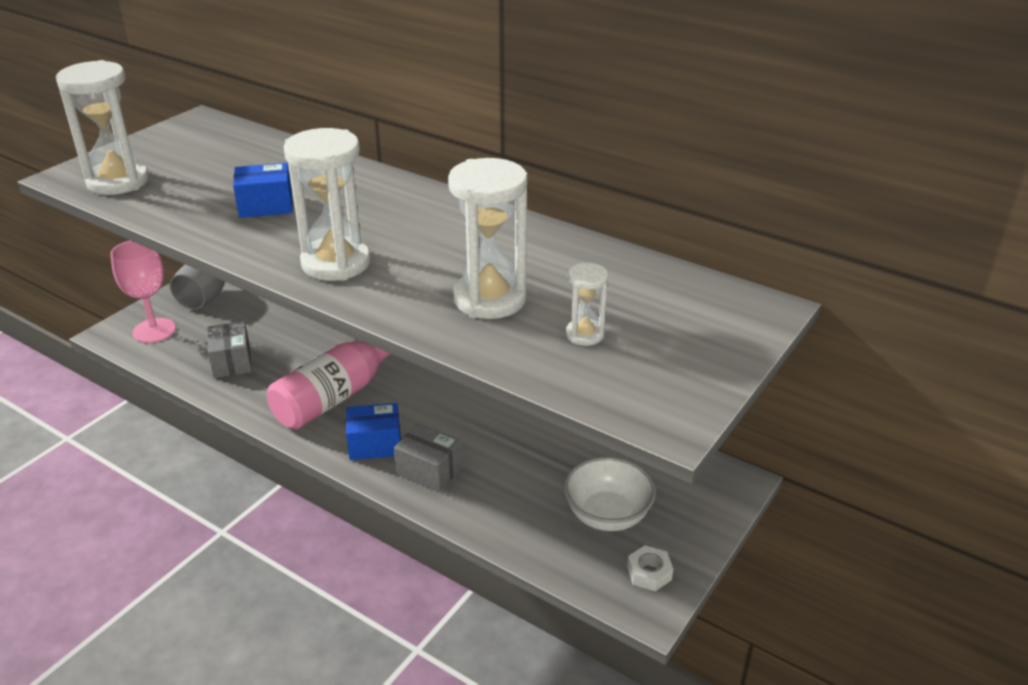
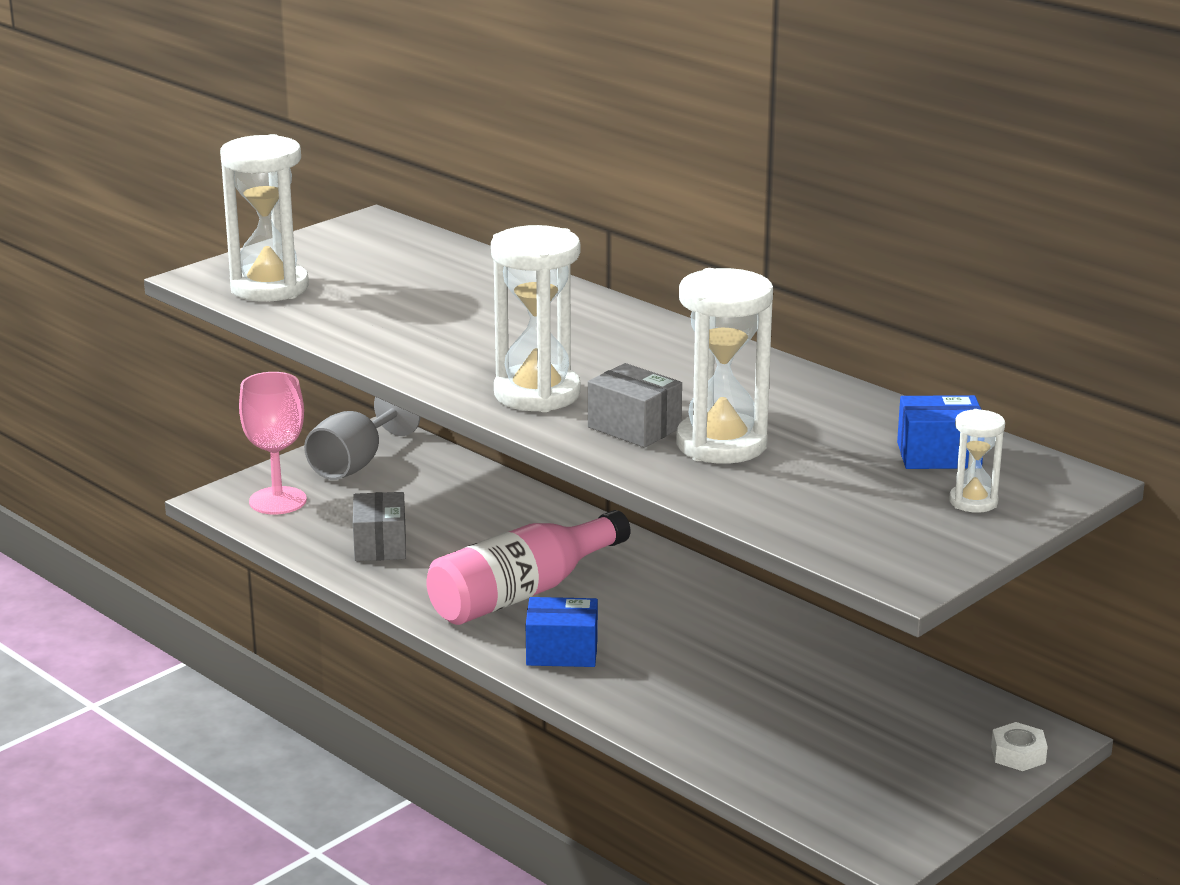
camera: 10 degrees right, 10 degrees down
(266, 206) = (455, 327): blue box -> blue box (939, 455)
(429, 470) = (630, 686): grey box -> grey box (634, 427)
(584, 334) = (830, 488): white hourglass -> white hourglass (973, 502)
(607, 515) = (858, 755): white bowl -> none
(649, 573) = (898, 817): white nut -> white nut (1018, 754)

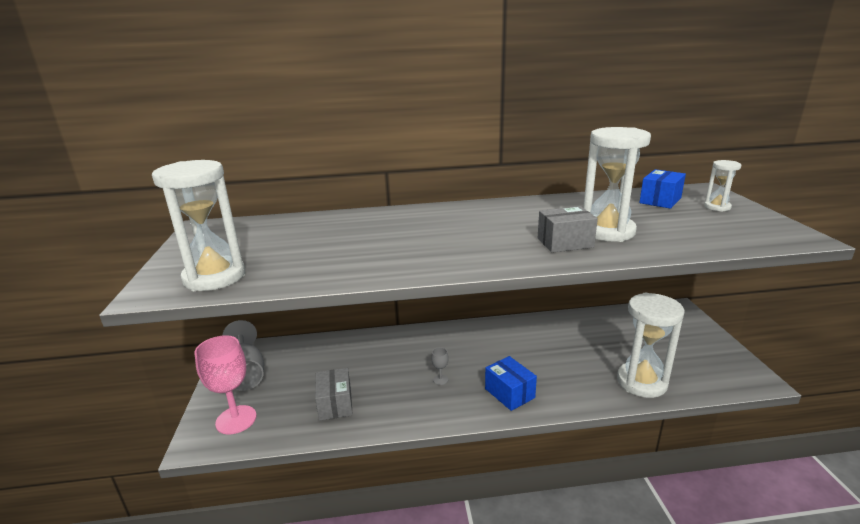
camera: 50 degrees left, 0 degrees up
(380, 545) = (335, 404): grey box -> grey box turned 45 degrees clockwise
(522, 593) = (440, 380): pink bottle -> grey goblet
(537, 394) = (491, 252): white hourglass -> white hourglass (641, 382)
(562, 652) = (509, 393): blue box -> blue box turned 75 degrees counterclockwise
(1018, 754) = (689, 319): white nut -> none

